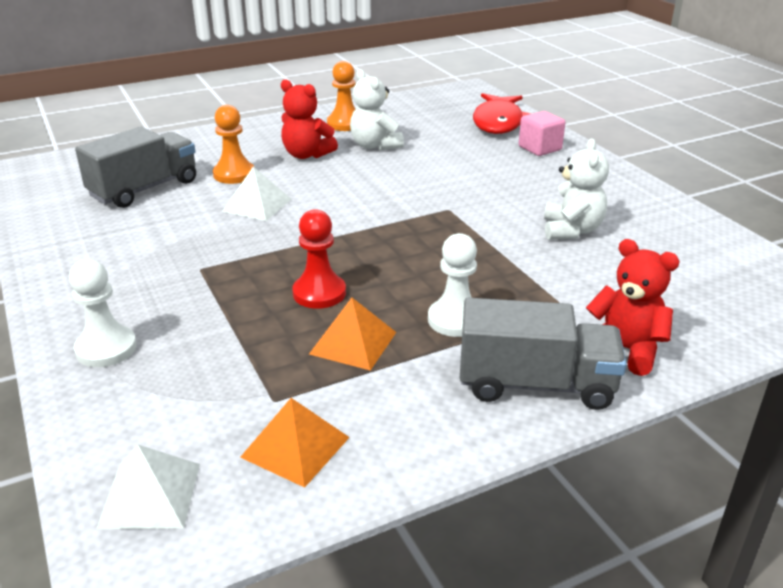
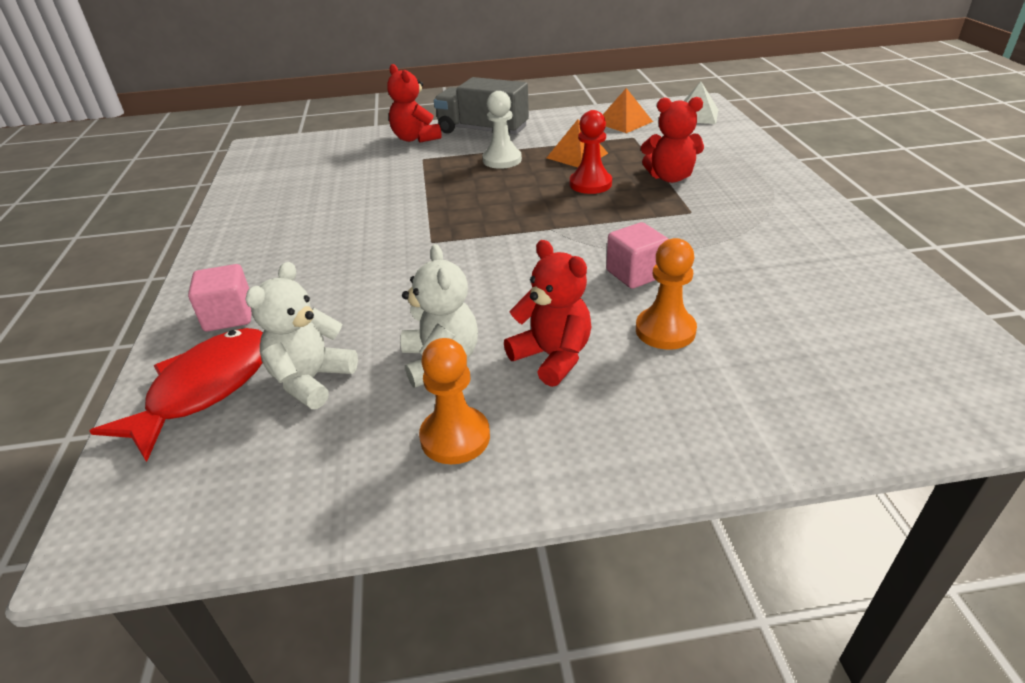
camera: 160 degrees left, 5 degrees up
(106, 348) = (749, 167): white pawn -> none
(144, 189) = (789, 320): grey truck -> none
(219, 316) = (670, 177): none -> red teddy bear
(257, 205) = (635, 274): white pyramid -> pink cube
(571, 230) = (346, 207): white teddy bear -> white teddy bear (311, 380)

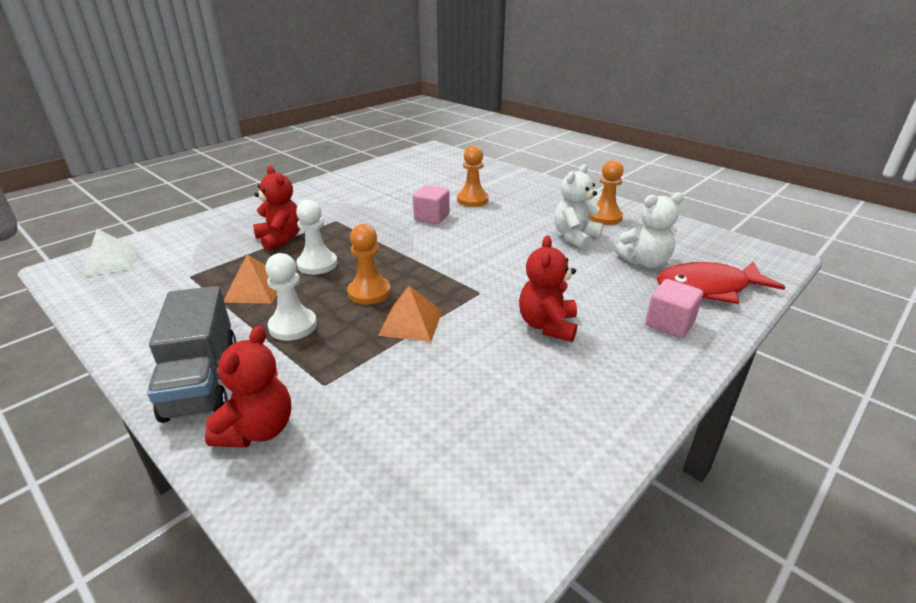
camera: 130 degrees left, 5 degrees down
(507, 194) = (369, 292): none -> orange pawn
(552, 357) = (529, 215): red teddy bear -> red teddy bear (547, 326)
(590, 184) = (317, 264): red pawn -> white pawn
(624, 122) = (141, 293): orange pyramid -> orange pyramid (411, 322)

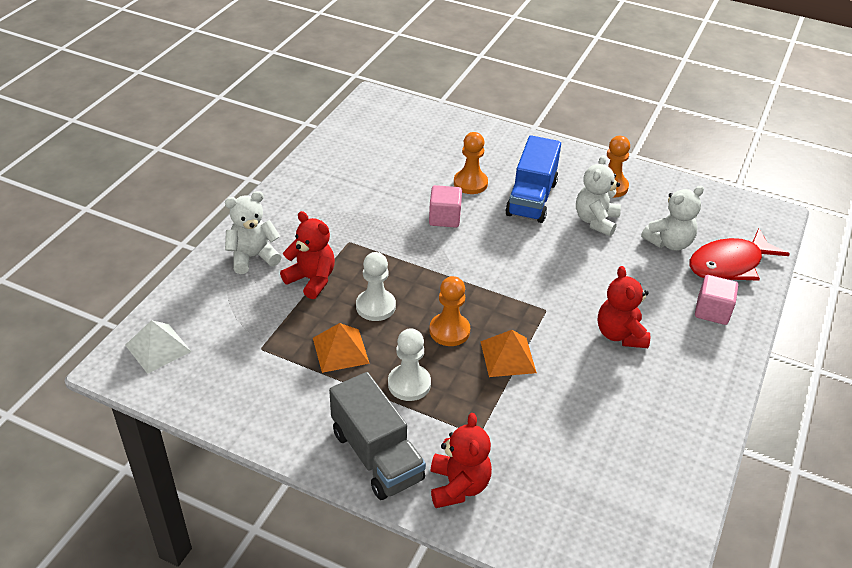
camera: 20 degrees left, 10 degrees up
(249, 219) = (253, 257): none -> white teddy bear
(521, 215) = (531, 198): none -> blue truck

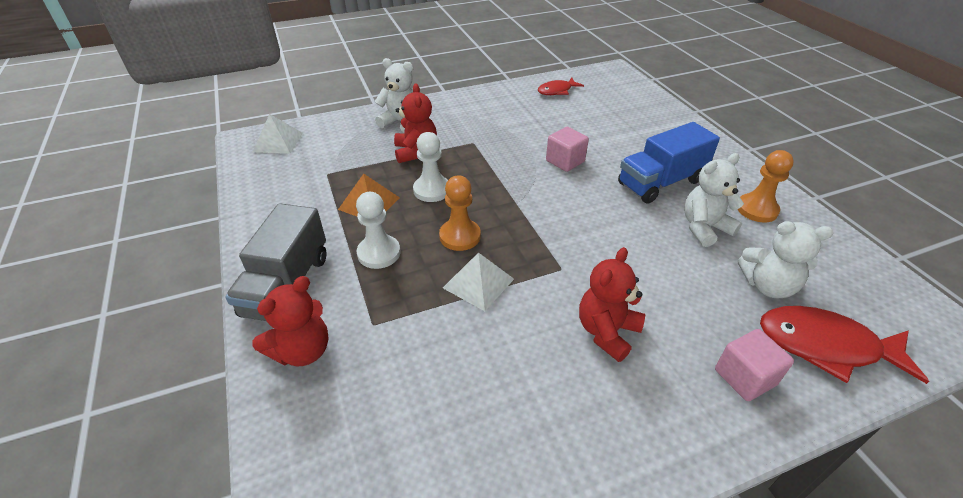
camera: 45 degrees right, 0 degrees up
(352, 147) = (557, 91): none -> red fish
(470, 183) = (619, 149): orange pawn -> none
(508, 357) = (478, 283): orange pyramid -> white pyramid

